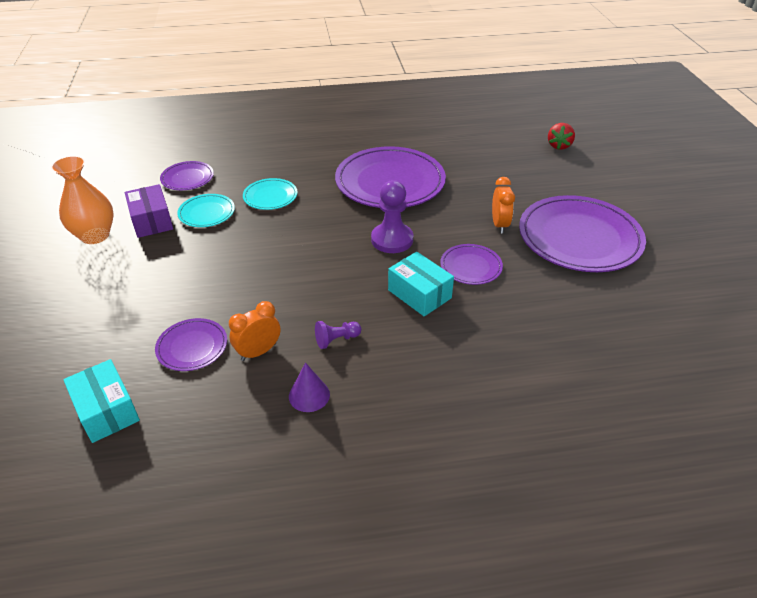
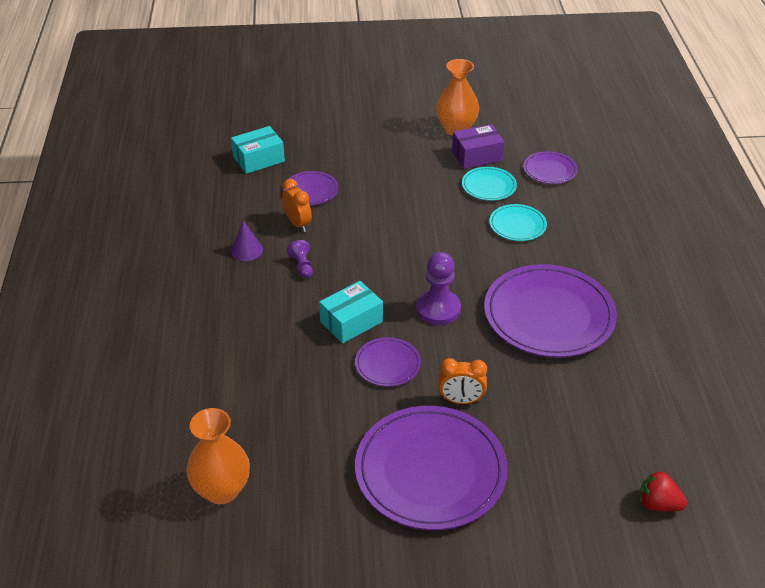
camera: 95 degrees right, 0 degrees up
(665, 362) = (222, 490): none -> orange vase

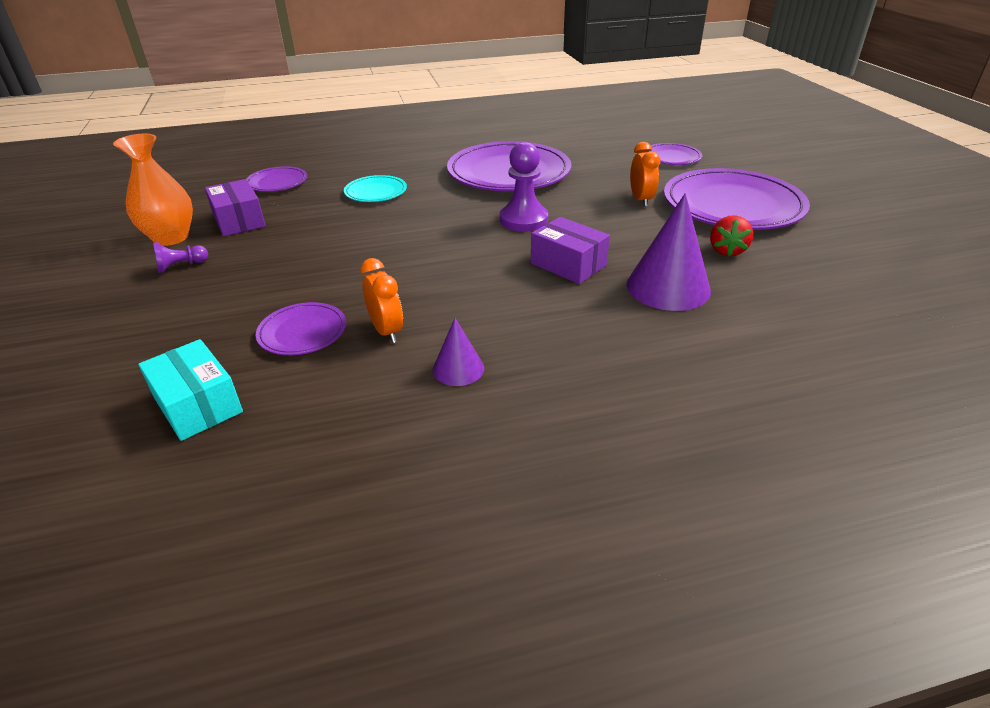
camera: 100 degrees left, 5 degrees down
(222, 490) = (872, 306): orange vase -> none
(297, 371) = (668, 287): none -> purple cone
(298, 224) = (386, 331): orange clock -> orange clock turned 105 degrees clockwise
(302, 266) = (480, 313): purple pawn -> purple pawn (181, 266)
(351, 321) = (568, 264): turquoise box -> purple box
(387, 364) = (620, 237): purple plate -> purple plate (672, 157)
(489, 186) = (303, 210): turquoise plate -> none
(658, 504) = (683, 134): red strawberry -> red strawberry (727, 251)

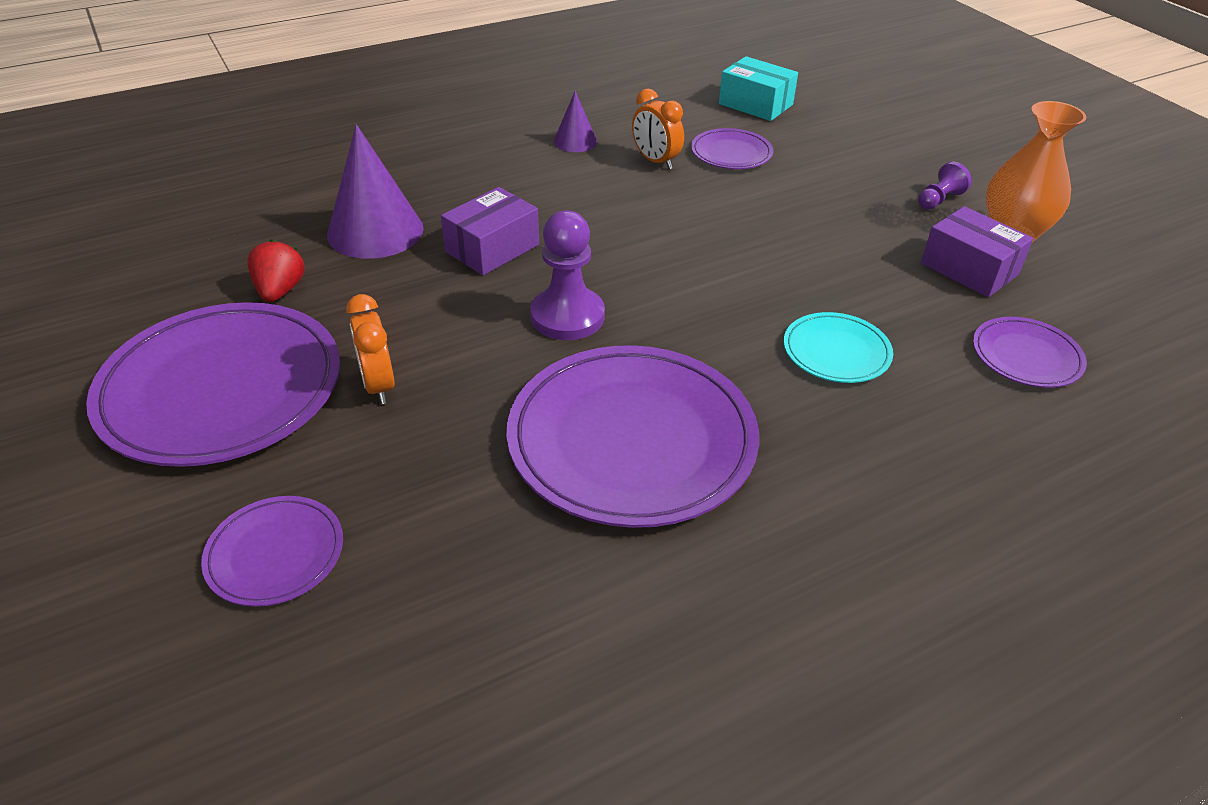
camera: 165 degrees right, 5 degrees up
(568, 264) = (492, 248): purple box -> purple box turned 75 degrees counterclockwise

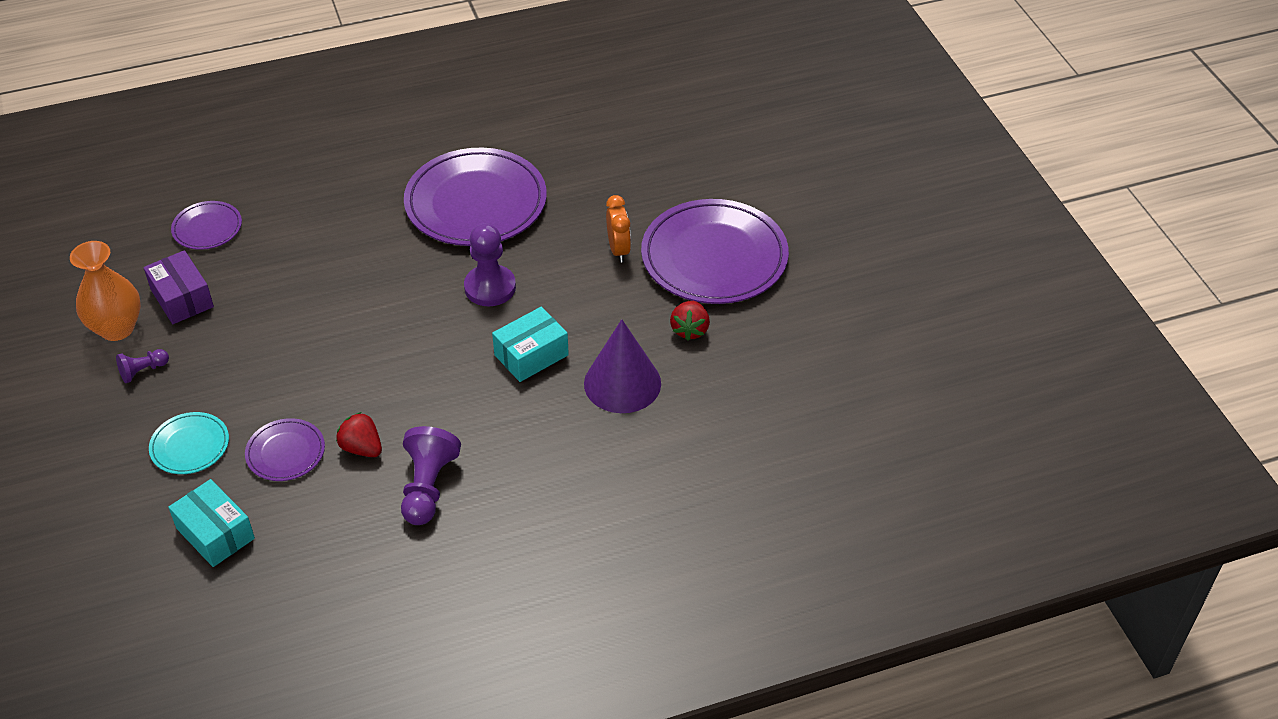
camera: 170 degrees left, 5 degrees up
(275, 554) = (668, 167): purple plate -> none
(492, 248) = (531, 355): purple box -> turquoise box
(575, 141) = (428, 487): purple cone -> purple pawn
(655, 161) = (362, 448): orange clock -> red strawberry
(836, 352) = (325, 243): turquoise plate -> turquoise plate (190, 446)

